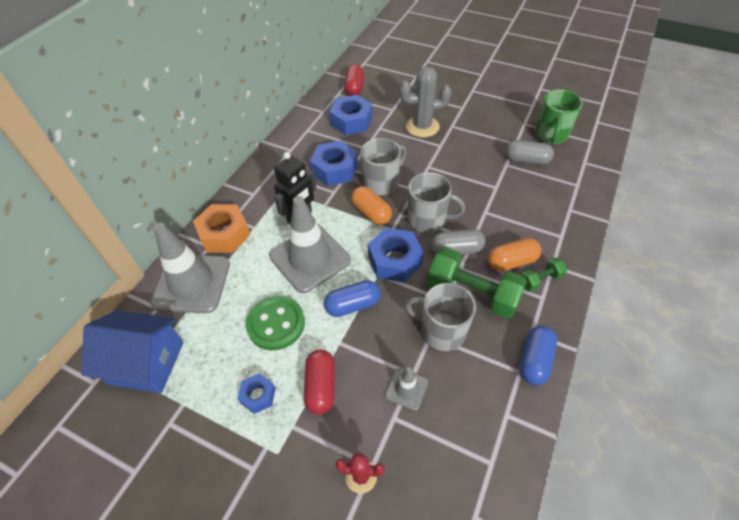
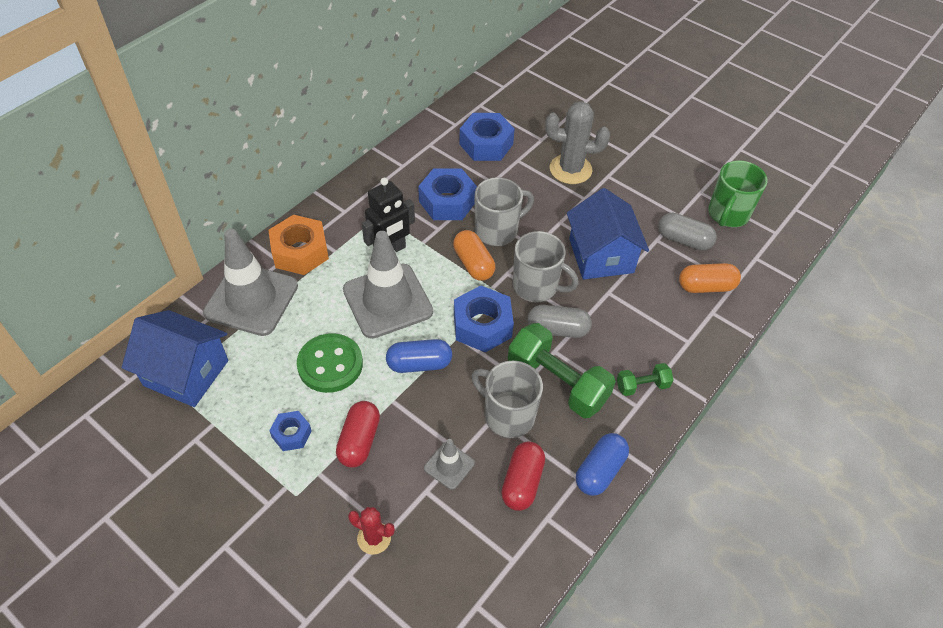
camera: 10 degrees right, 0 degrees up
(354, 88) = (503, 101): red capsule -> red capsule (522, 482)
(469, 185) = (601, 256): none -> blue house
(511, 262) = (616, 357): orange capsule -> orange capsule (706, 286)

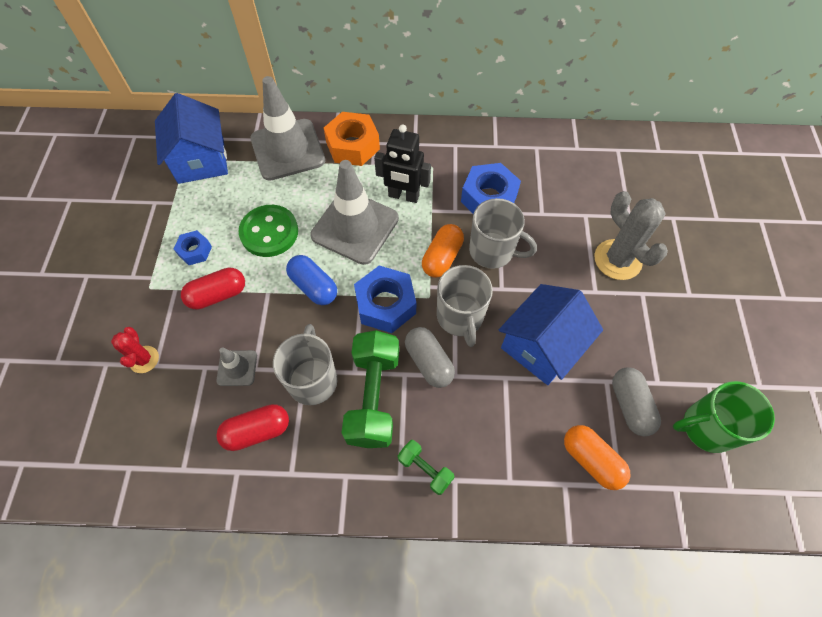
camera: 55 degrees right, 10 degrees up
(486, 144) = (578, 182): blue nut -> none
(600, 471) = (309, 487): blue capsule -> none

